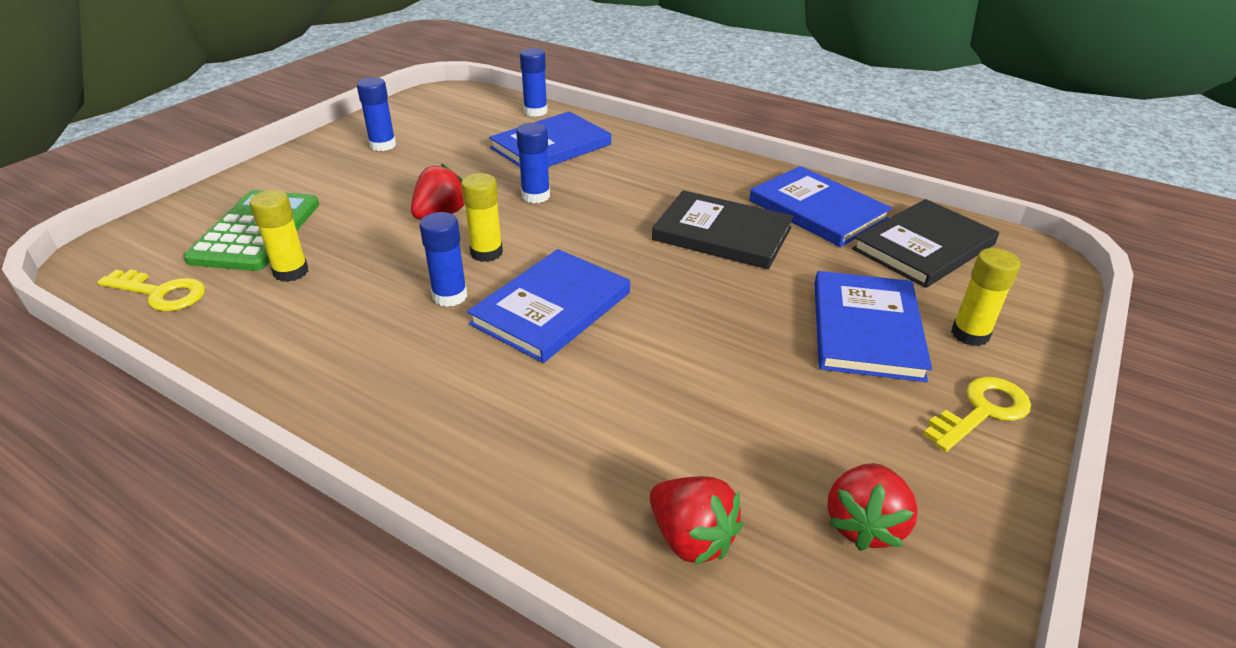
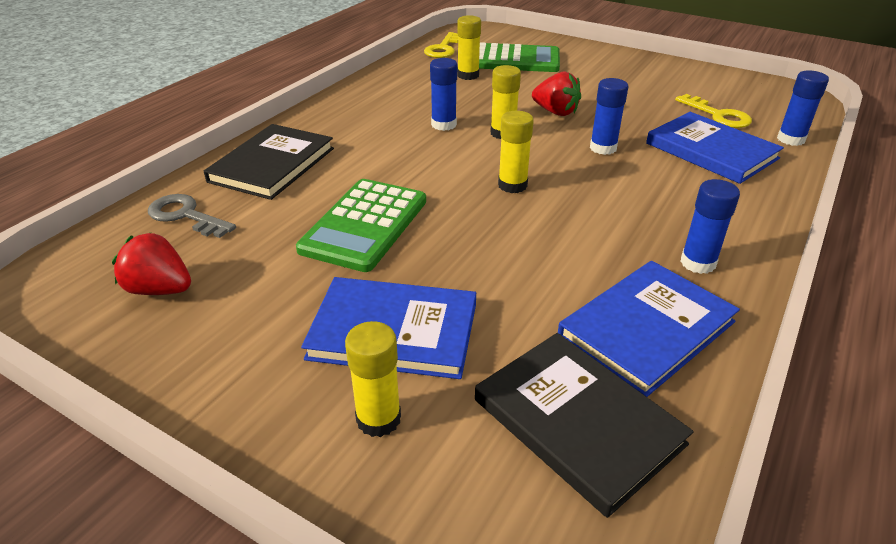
camera: 90 degrees right, 0 degrees up
(383, 145) = (662, 80): blue glue stick -> blue glue stick (698, 263)
(551, 308) = (429, 162): blue book -> none
(610, 253) = (512, 185): none -> yellow glue stick
(691, 538) = (186, 216): red strawberry -> grey key
(696, 355) = (364, 225): none -> green calculator
(722, 234) = (564, 249): black book -> black book (272, 165)
(982, 411) = (252, 393): yellow key -> yellow key (718, 115)

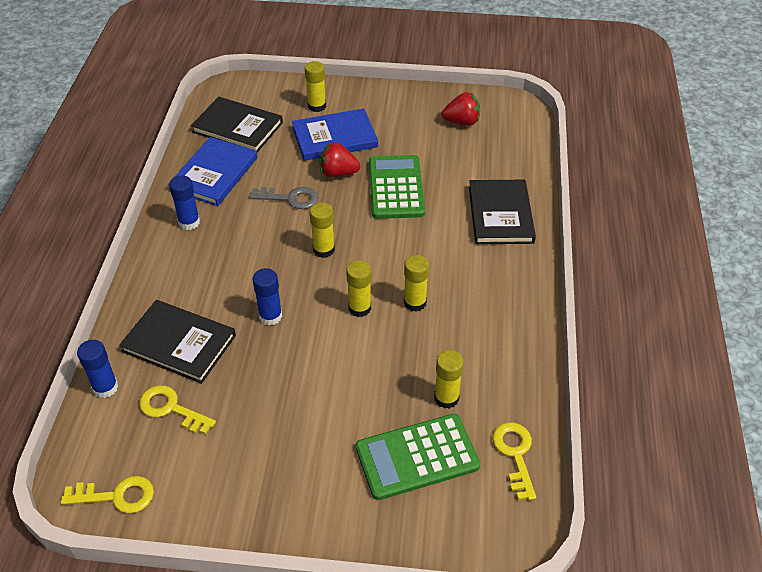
camera: 155 degrees right, 10 degrees up
(186, 216) = (504, 161): grey key -> grey key (290, 198)
(443, 125) = (415, 302): blue glue stick -> yellow glue stick
(555, 112) = (328, 357): red strawberry -> red strawberry (338, 173)
(711, 151) = (179, 343): blue book -> black book
(763, 87) = (116, 496): none -> yellow key

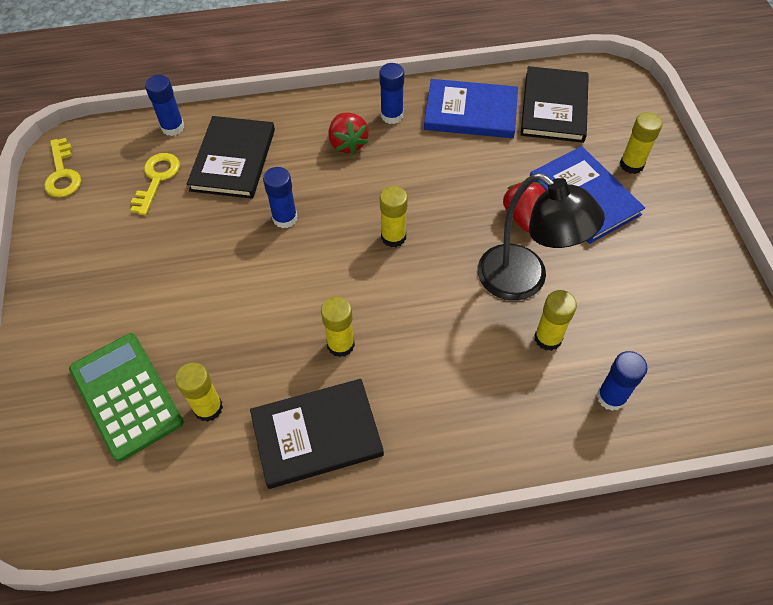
camera: 75 degrees right, 10 degrees up
(290, 198) = (461, 185): grey key -> none
(359, 308) = (317, 293): yellow glue stick -> yellow glue stick (548, 338)
(396, 187) = (524, 281): green calculator -> black lamp
(462, 122) = (691, 326): red strawberry -> red strawberry (348, 143)
(500, 214) = (526, 409): black book -> black book (316, 434)
(503, 172) = (611, 397): none -> blue glue stick
(515, 454) = (140, 497): yellow key -> none

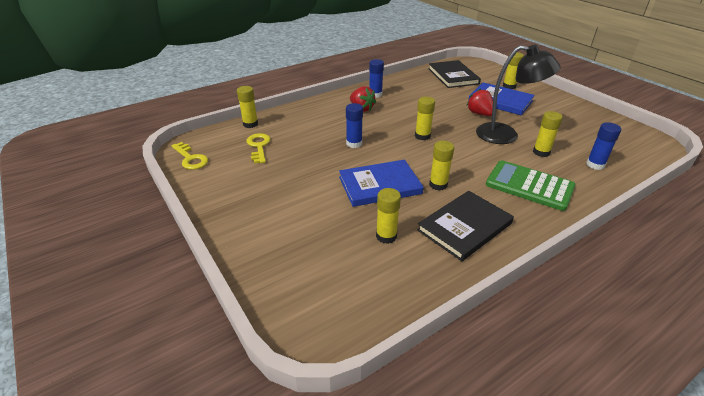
camera: 25 degrees left, 20 degrees down
(126, 396) = (325, 247): green calculator -> green calculator (529, 186)
(173, 127) = (250, 124): blue glue stick -> yellow glue stick
(233, 160) = (300, 128): black book -> none
(470, 112) = (414, 85): blue book -> blue book (379, 185)

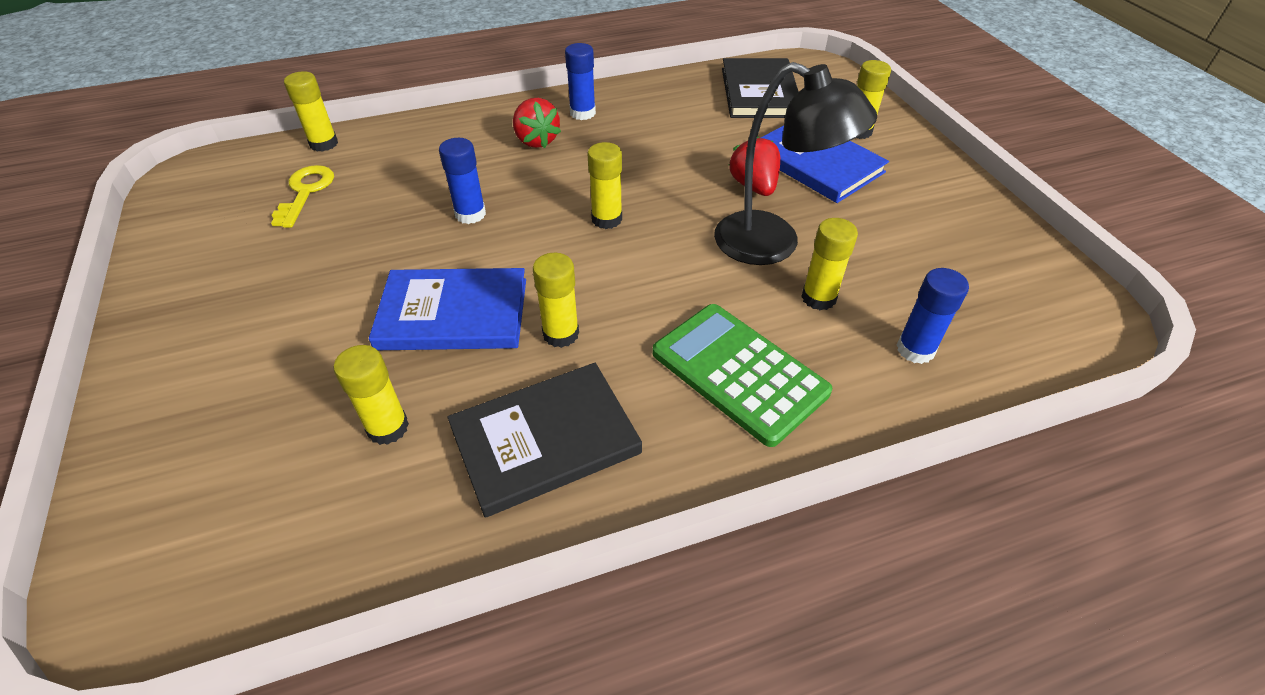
camera: 15 degrees right, 10 degrees up
(190, 158) = (182, 198): yellow key -> none

